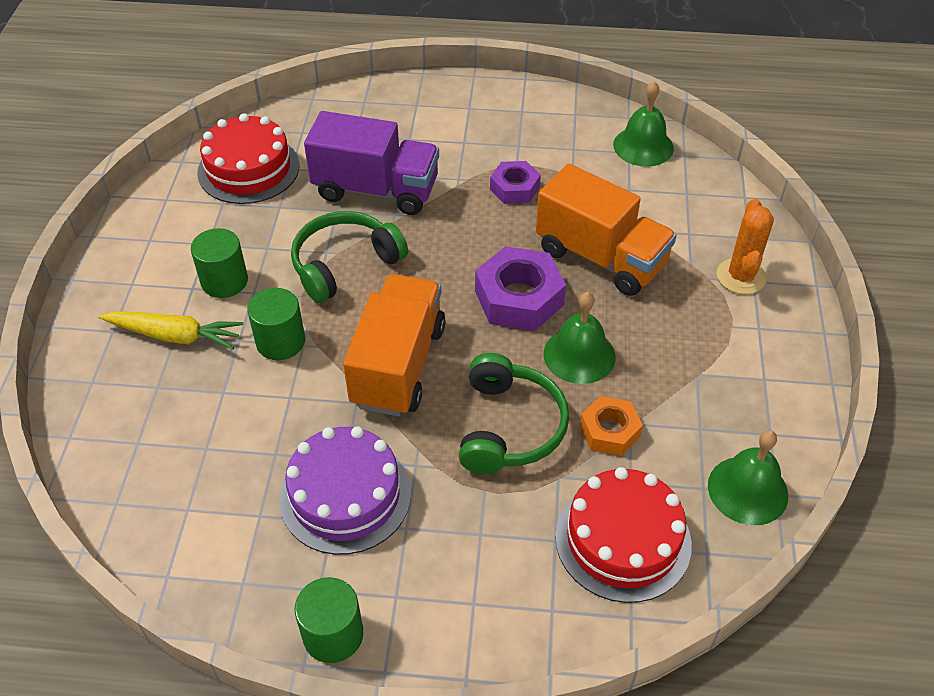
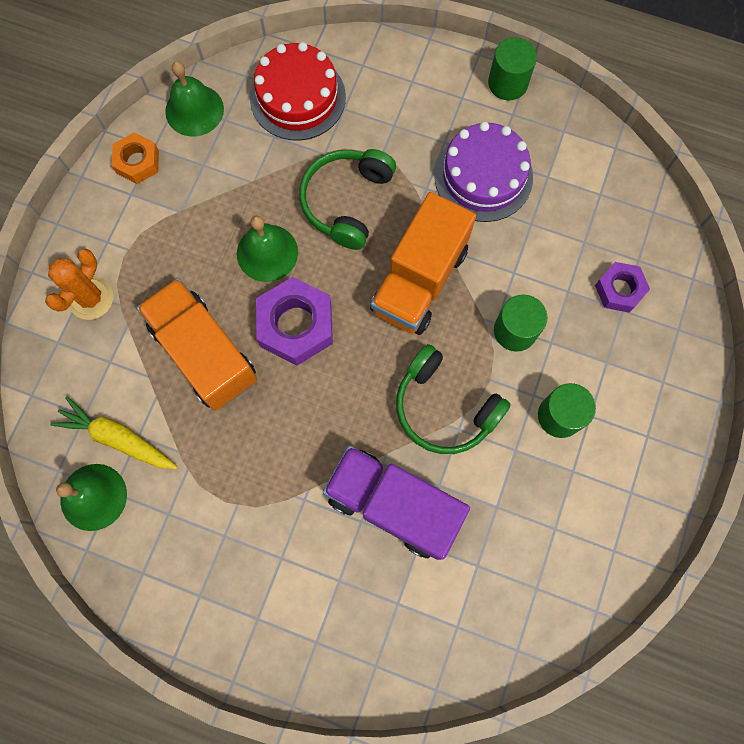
camera: 165 degrees left, 25 degrees up
(175, 336) = (607, 361): yellow carrot -> yellow carrot (117, 438)
(248, 169) = (523, 576): red cake -> none
(344, 264) = (444, 408): green headphones -> green headphones turned 60 degrees clockwise
(514, 188) = (251, 468): purple nut -> purple nut (619, 290)
(609, 431) = (272, 179): orange nut -> orange nut (137, 162)

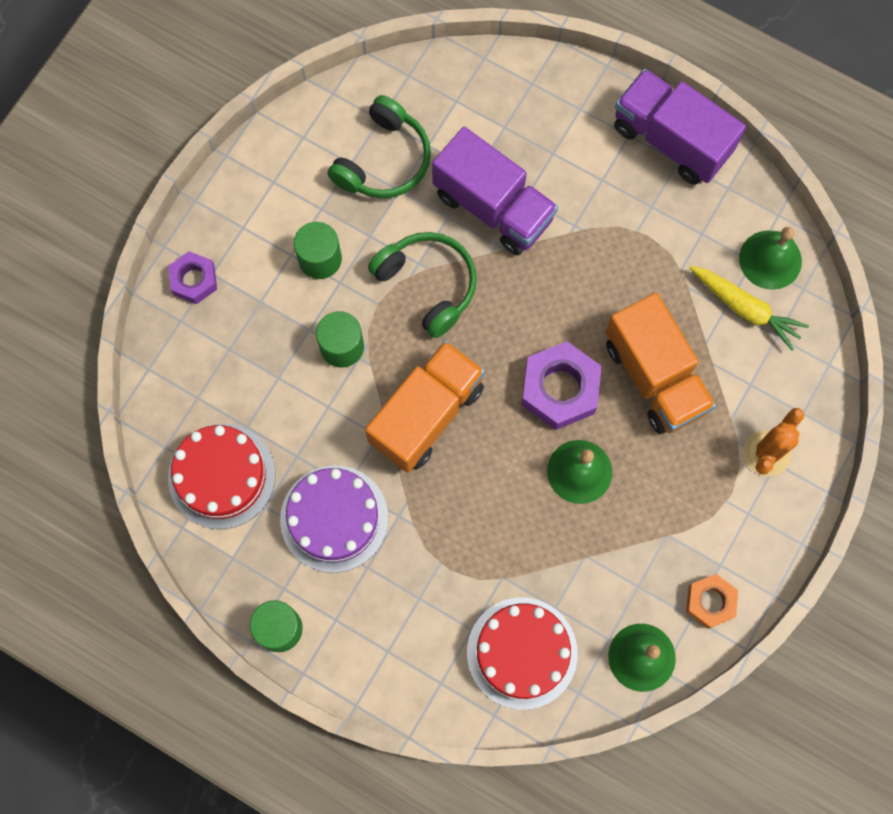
camera: 170 degrees left, 0 degrees up
(210, 621) = (671, 140): none -> purple truck
(346, 201) = (487, 515): green headphones -> green headphones (384, 160)
(594, 195) = (221, 476): none -> red cake
(619, 290) = (226, 370): purple nut -> purple nut (194, 280)

